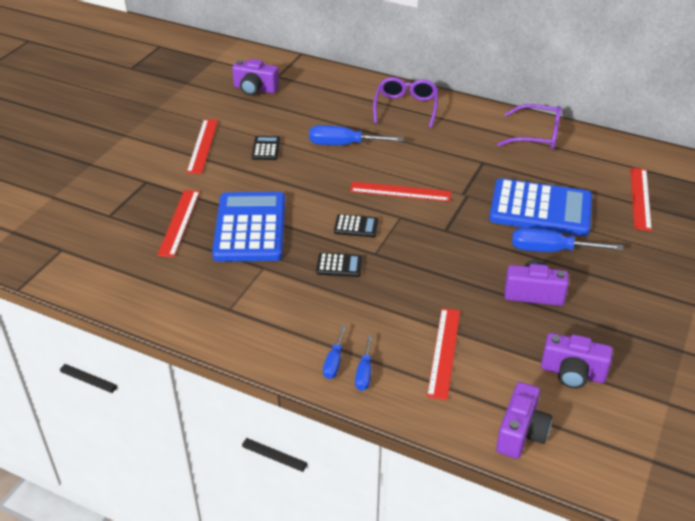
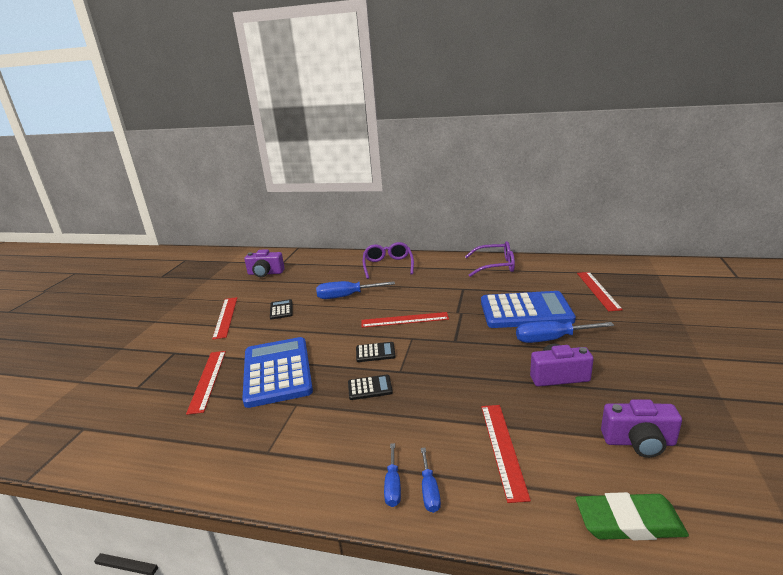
camera: 10 degrees left, 15 degrees down
(521, 433) = (629, 522): purple camera -> green eraser

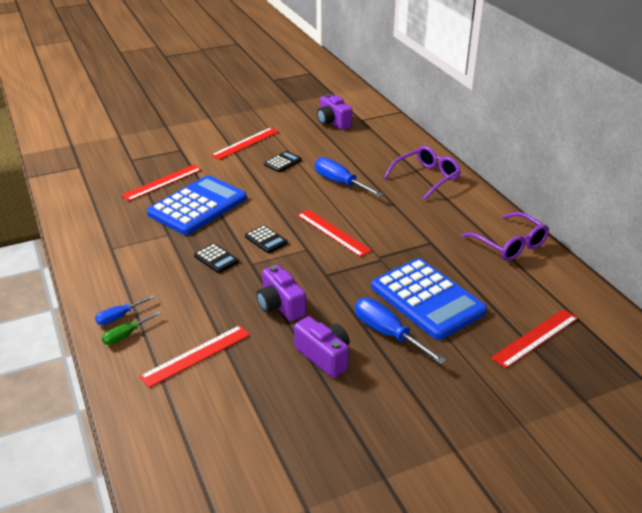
camera: 50 degrees right, 10 degrees up
(429, 491) = (126, 335): blue screwdriver -> green screwdriver
(629, 522) = (161, 445): green eraser -> none
(639, 442) = (264, 431): purple camera -> purple camera (280, 305)

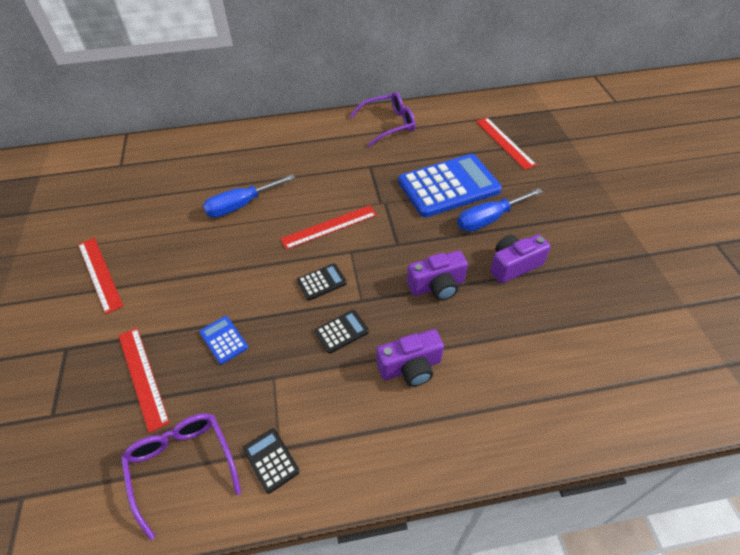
camera: 75 degrees left, 15 degrees up
(119, 317) = (427, 441): blue screwdriver -> none
(126, 335) = (462, 435): green screwdriver -> none
(196, 355) = (503, 365): red ruler -> none
(198, 206) = (224, 340): blue calculator -> blue calculator, size x0.42
(283, 162) = (169, 245): black calculator -> black calculator (271, 460)
(333, 122) = (108, 188): purple camera -> purple camera (410, 367)
(426, 178) = (265, 145): purple glasses -> purple glasses (182, 466)

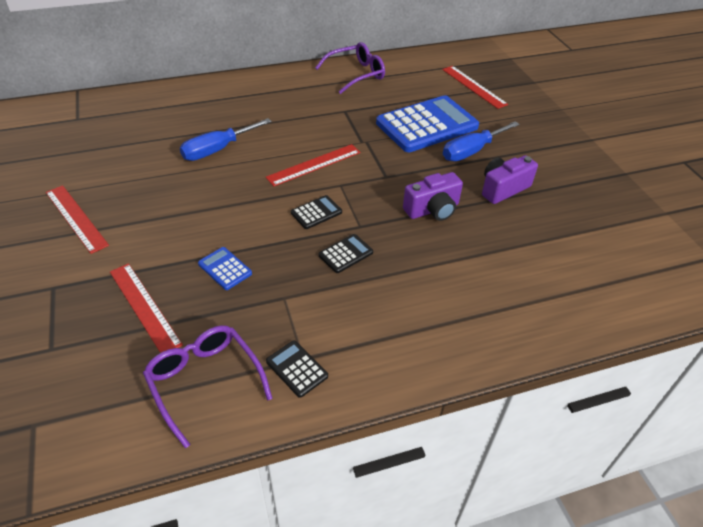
camera: 10 degrees left, 5 degrees down
(410, 367) = (420, 279): purple camera -> none

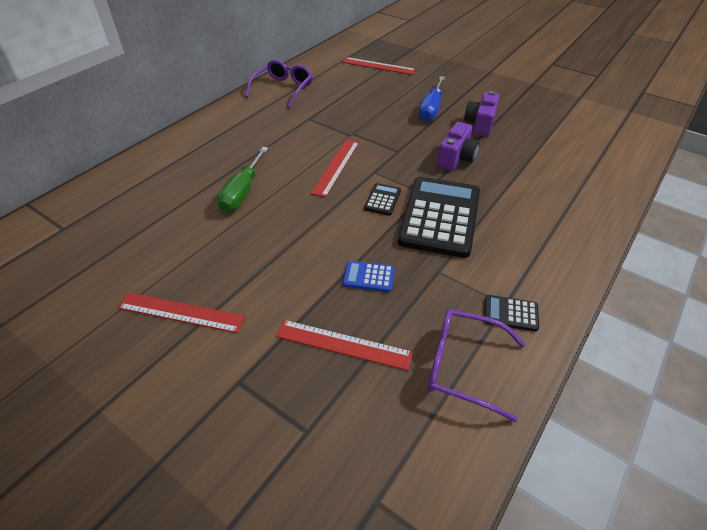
camera: 35 degrees left, 0 degrees up
(217, 150) = (242, 192): blue screwdriver -> green screwdriver
(346, 254) = (440, 217): black calculator -> black calculator, size x2.37
(427, 125) = (380, 104): blue calculator -> none

